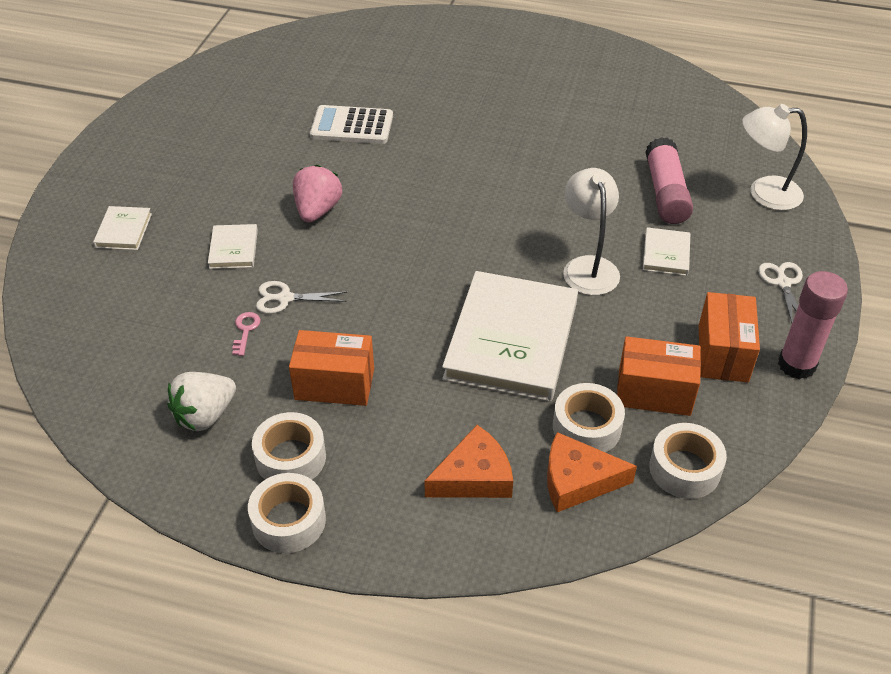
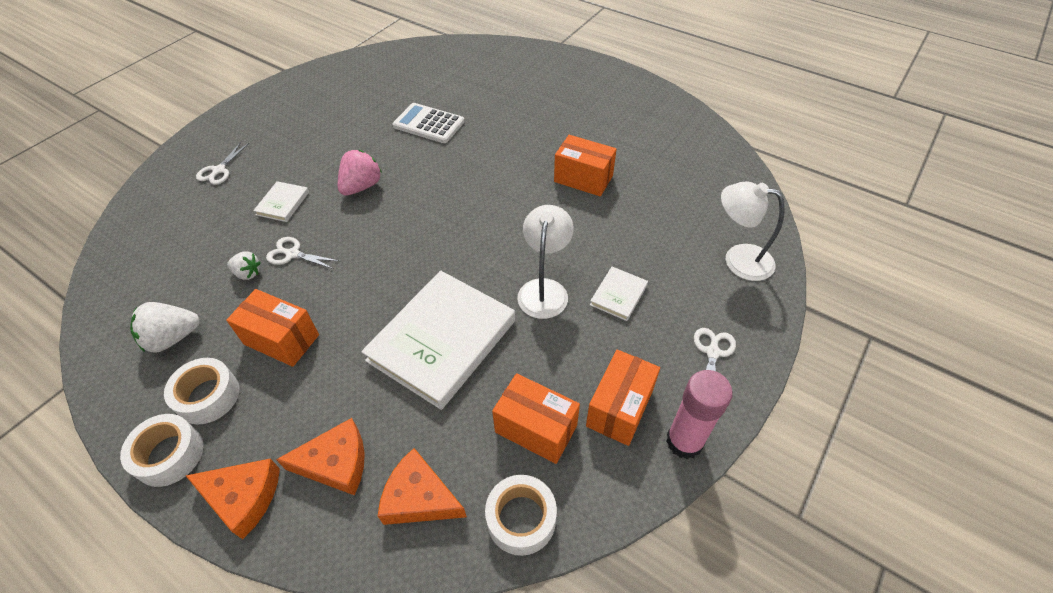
camera: 20 degrees right, 5 degrees up
(124, 230) = (219, 170): white book -> white scissors
(245, 330) = (248, 273): pink key -> white strawberry
(398, 533) = (243, 497): none -> orange cheese
(565, 149) = (583, 179): none -> orange box
(586, 427) = (457, 445): white tape -> none
(666, 193) = (648, 238): pink glue stick -> none

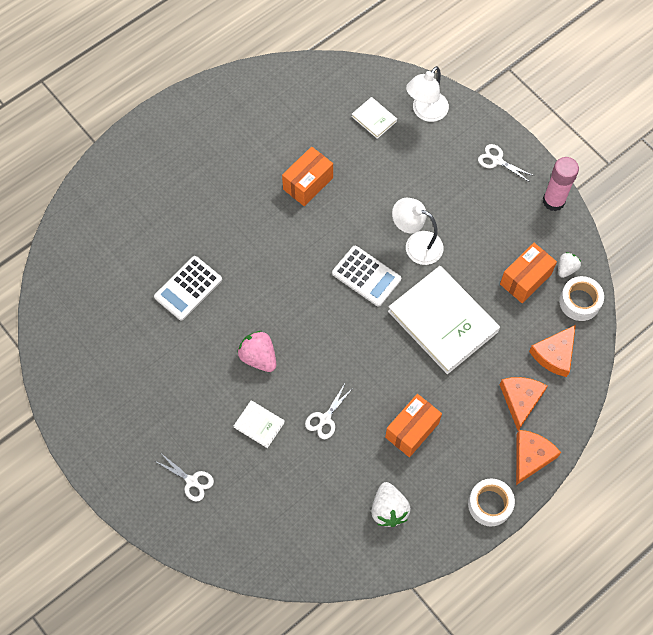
camera: 75 degrees left, 15 degrees up
(208, 396) = (449, 481): white tape -> none
(248, 273) = (336, 454): white strawberry -> white strawberry (566, 268)
(484, 251) = (366, 276): none -> white calculator
(618, 295) = (435, 199): white book -> white book (374, 119)
(619, 408) = (523, 228): orange box -> none

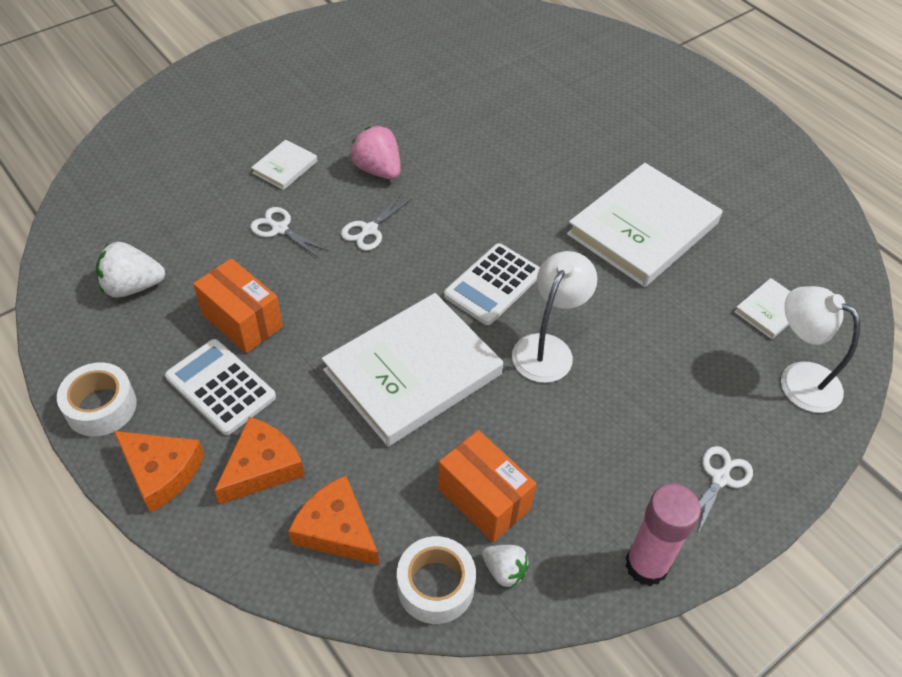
camera: 90 degrees right, 15 degrees down
(188, 288) = (479, 112): white calculator -> white calculator (220, 387)
(192, 481) = (226, 110): white scissors -> white scissors (369, 230)
(258, 357) = (378, 170): pink strawberry -> pink strawberry turned 90 degrees counterclockwise
(308, 183) = (642, 228): orange box -> white book
(520, 400) = (262, 467): orange cheese -> orange cheese turned 60 degrees counterclockwise

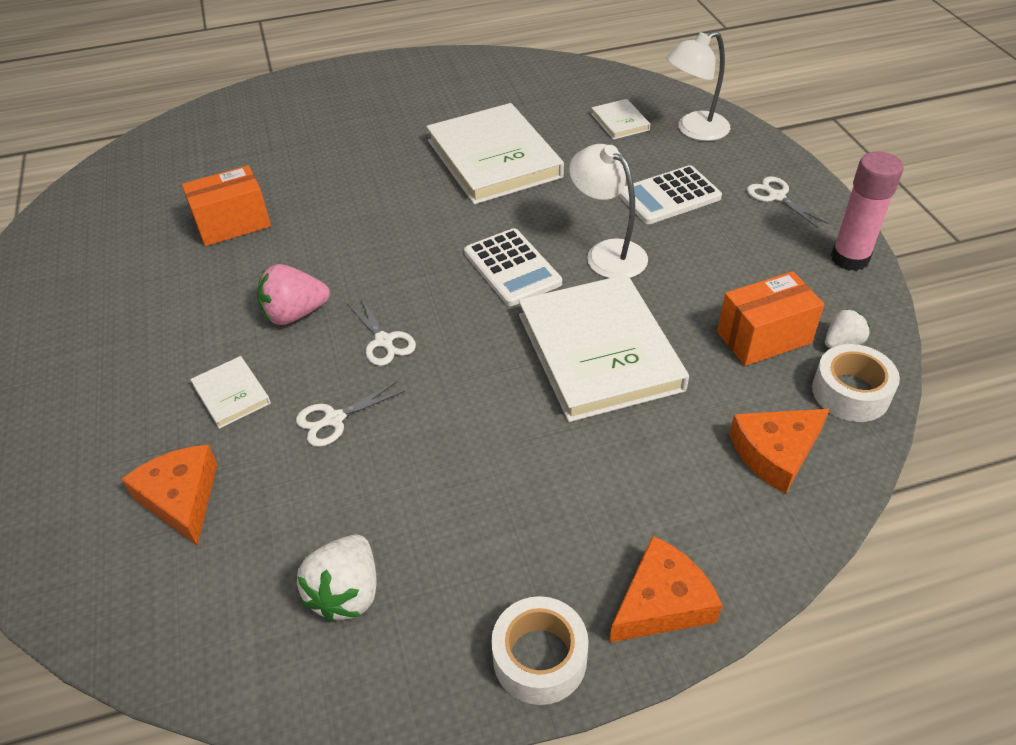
camera: 65 degrees left, 5 degrees down
(220, 387) = (556, 521): white calculator -> white calculator (669, 196)
(242, 321) = (463, 482): orange box -> orange box (233, 224)
(262, 467) = (682, 501): orange cheese -> orange cheese (181, 498)

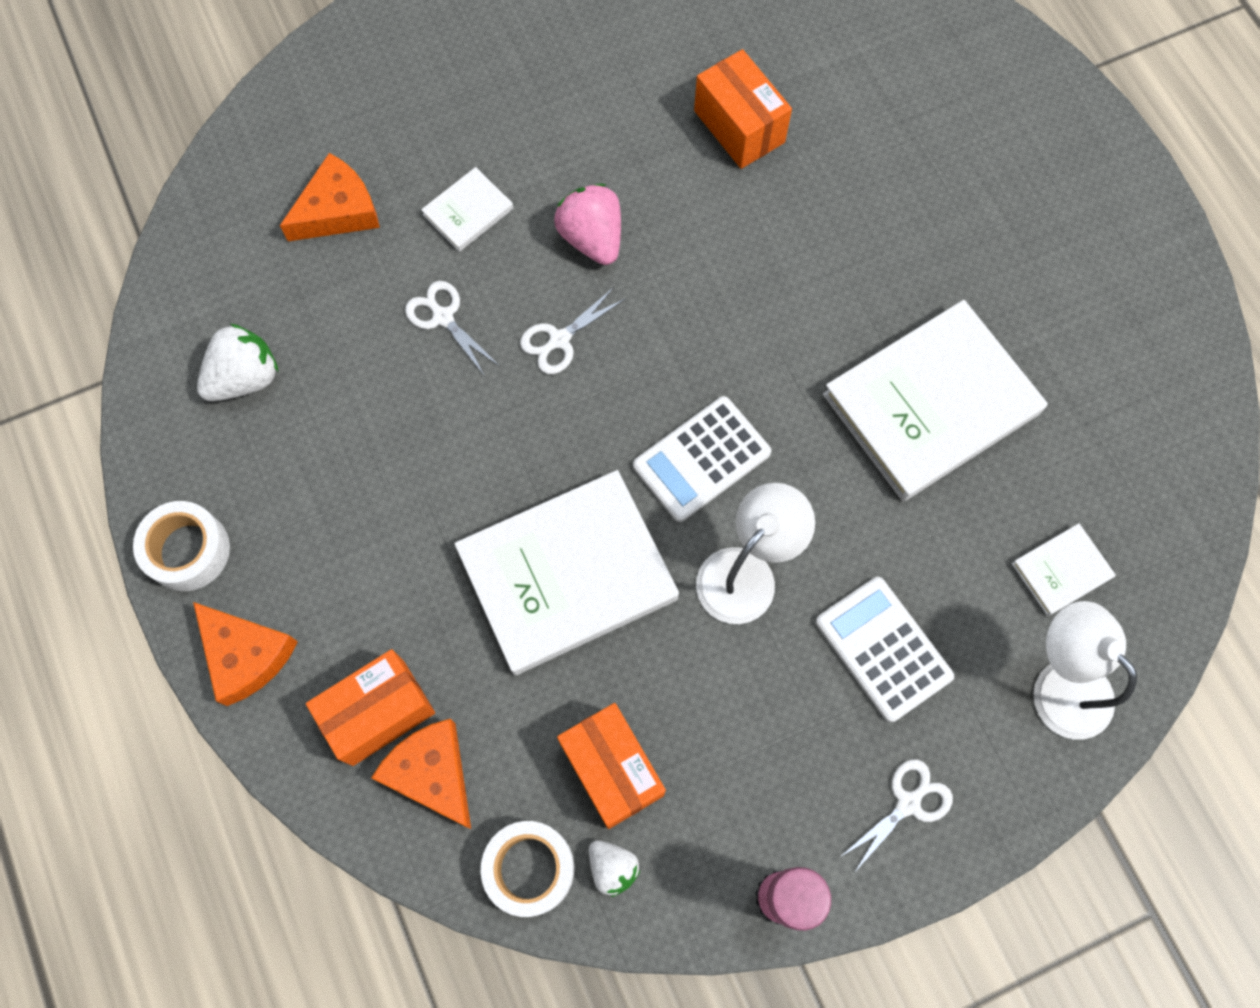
camera: 80 degrees right, 25 degrees up
(347, 593) = (245, 378): white strawberry -> white strawberry turned 135 degrees clockwise
(721, 490) = (378, 713): none -> orange box

